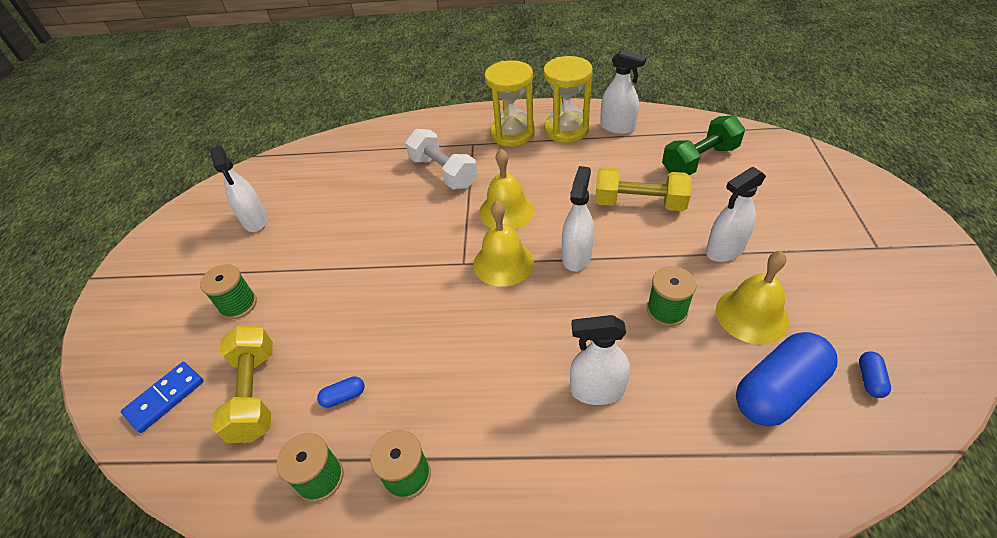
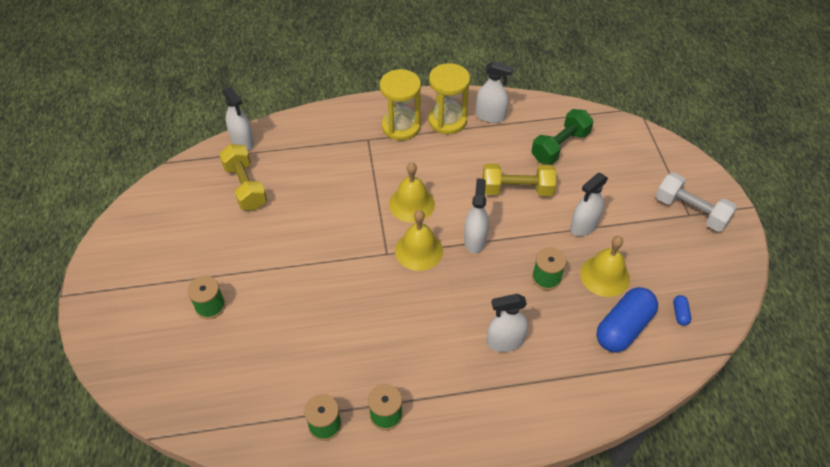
camera: 15 degrees left, 5 degrees up
(165, 398) = (181, 386): blue domino -> none
(255, 221) = (193, 229): white spray bottle -> white spray bottle (242, 141)
(255, 393) = (253, 374): yellow dumbbell -> yellow dumbbell (245, 186)
(344, 396) = (323, 368): blue capsule -> none
(443, 172) = (349, 170): white dumbbell -> white dumbbell (690, 211)

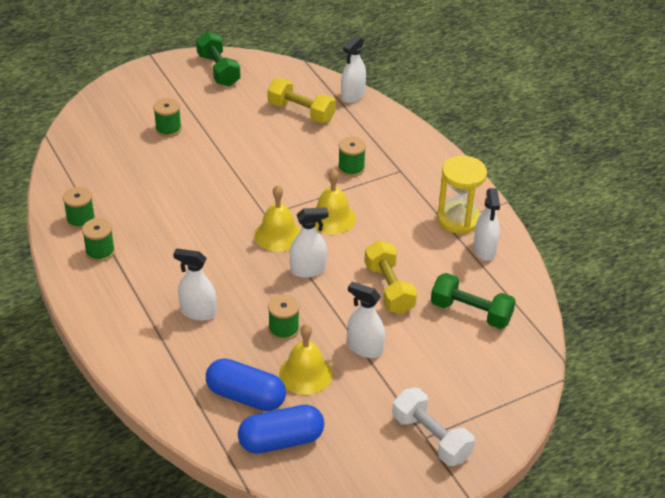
camera: 70 degrees right, 10 degrees down
(134, 237) = (218, 70): none -> green dumbbell
(245, 186) = (301, 112): yellow dumbbell -> yellow dumbbell turned 75 degrees clockwise
(348, 172) = (351, 168): none -> green spool
(401, 126) = (430, 188): yellow hourglass -> none
(505, 341) = (198, 312): white spray bottle -> white spray bottle turned 45 degrees counterclockwise
(680, 313) = (281, 441): blue capsule -> blue capsule, size x2.40
(690, 211) = (431, 438): white dumbbell -> white dumbbell turned 60 degrees counterclockwise

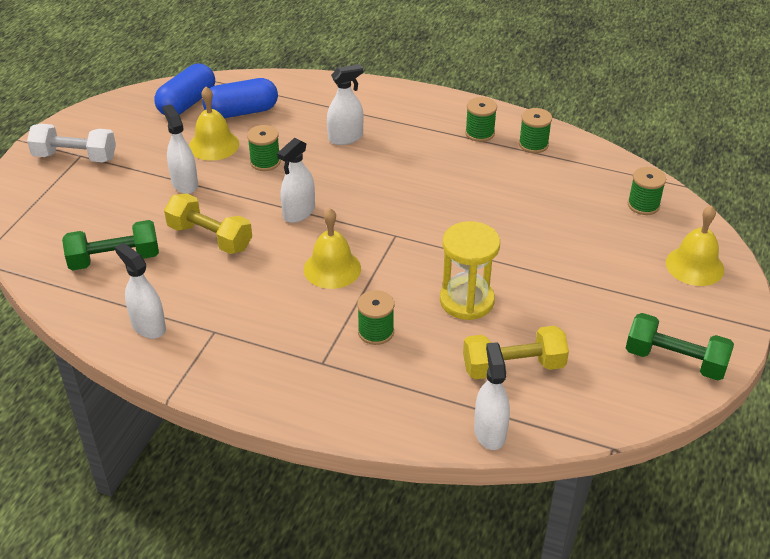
camera: 140 degrees right, 0 degrees up
(168, 129) = (603, 258): green spool -> green spool (643, 205)
(278, 235) = (361, 225): yellow bell -> yellow bell (694, 266)
(365, 348) = (184, 184): white spray bottle -> white spray bottle turned 105 degrees counterclockwise
(458, 219) = (204, 343): yellow hourglass -> yellow hourglass (466, 301)

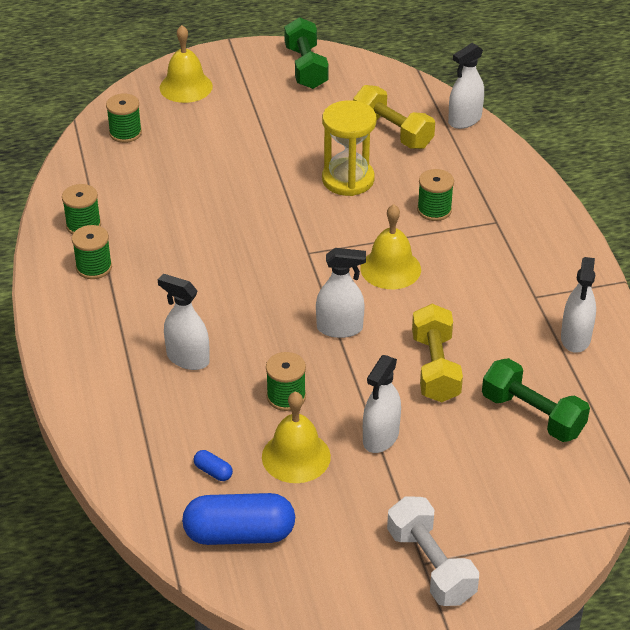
camera: 125 degrees left, 0 degrees up
(242, 112) = (213, 472): blue capsule -> blue capsule, size x0.42

